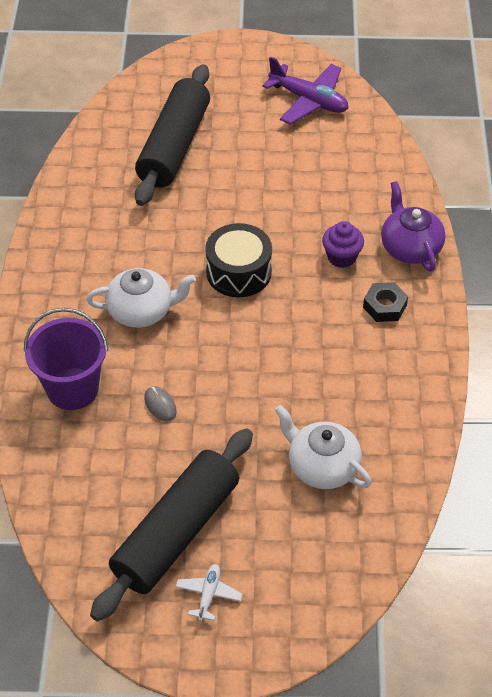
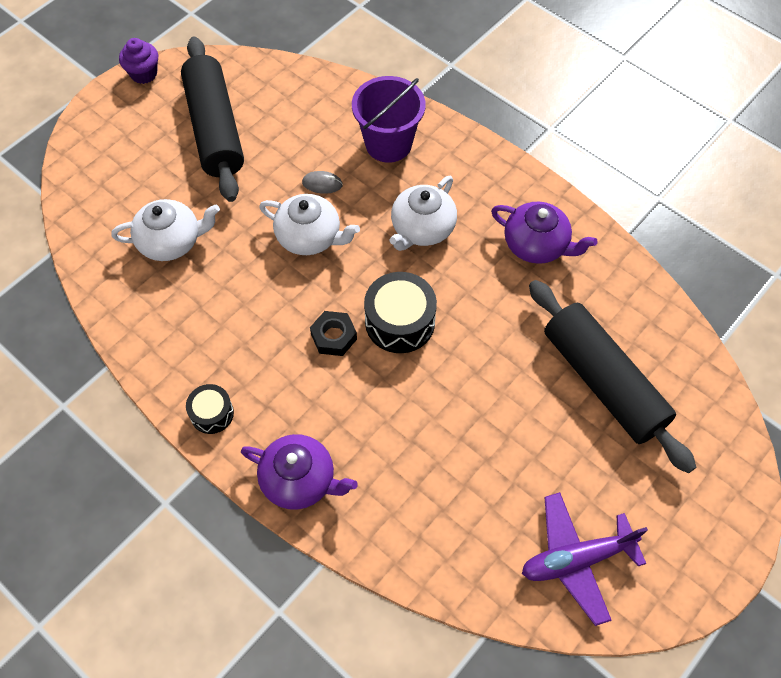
camera: 130 degrees right, 10 degrees up
(90, 236) = (537, 245): none -> purple teapot
(208, 594) = (156, 117): white plane -> none
(221, 375) = (310, 237): none -> white teapot
(341, 257) = (342, 413): purple cupcake -> purple cupcake (144, 74)
(384, 306) = (259, 402): black nut -> black nut (334, 336)
(423, 326) = (212, 413): none -> black drum

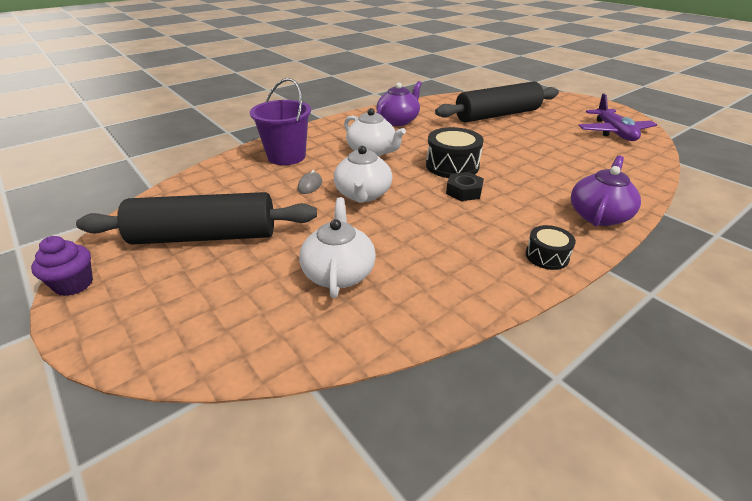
camera: 80 degrees left, 25 degrees down
(310, 237) = (363, 194): white teapot -> white teapot turned 150 degrees clockwise

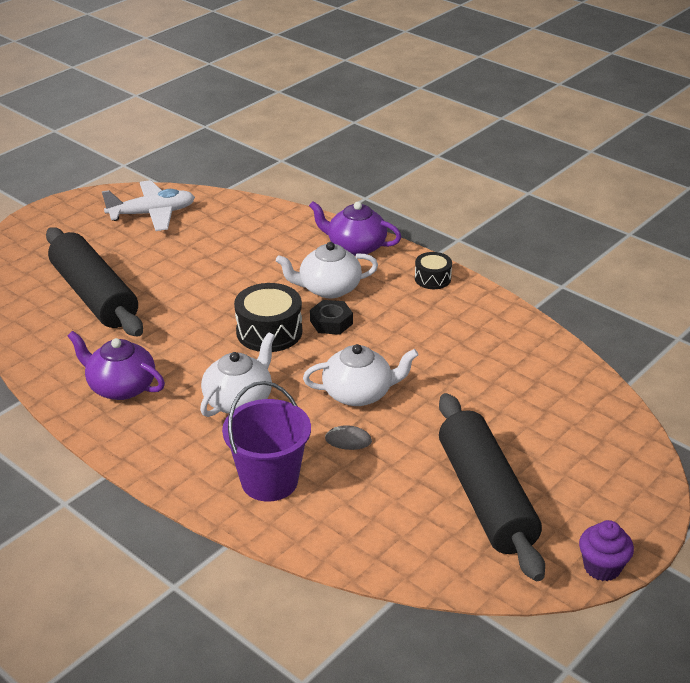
camera: 100 degrees left, 0 degrees up
(338, 273) = (504, 390): white teapot -> white teapot (328, 288)
(614, 132) = (152, 214): purple plane -> white plane

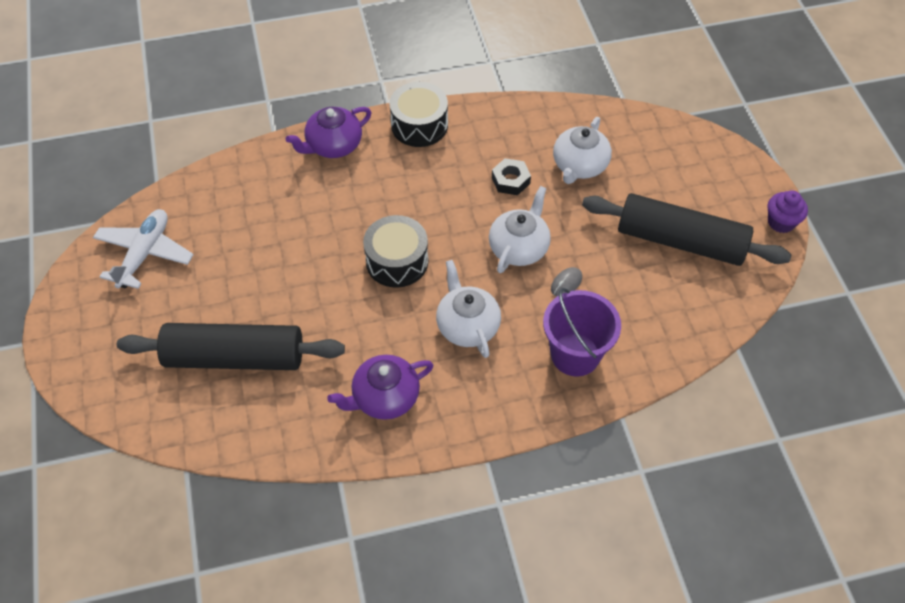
camera: 55 degrees left, 20 degrees up
(328, 288) = (374, 193): white teapot -> white teapot (579, 166)
(331, 322) = (419, 216): black nut -> black nut (510, 180)
(432, 278) = (419, 125): black drum -> black drum, size x1.70

